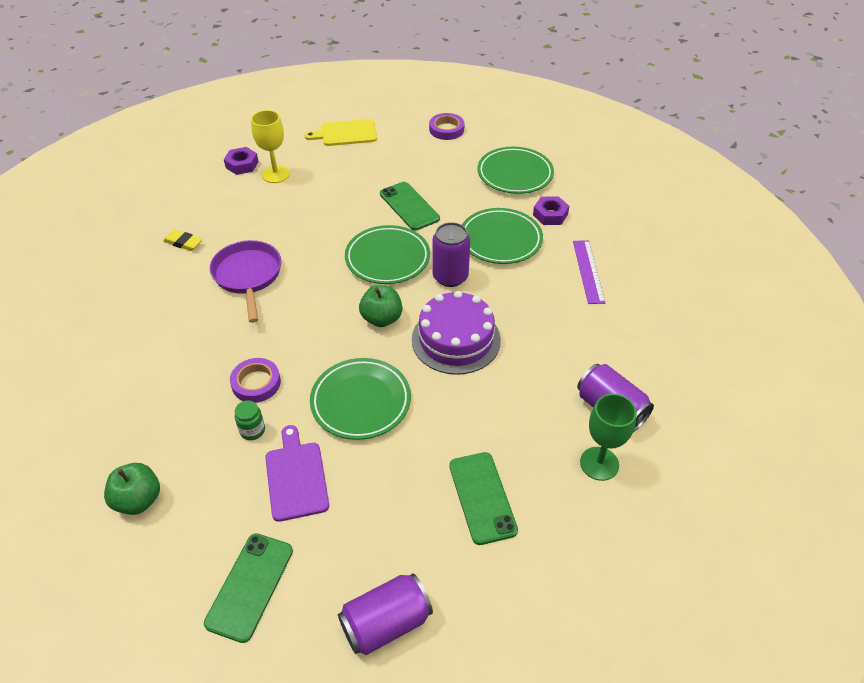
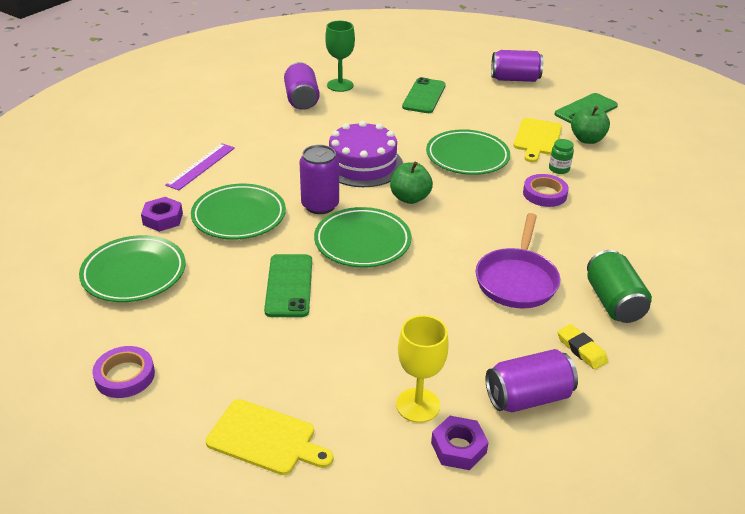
camera: 150 degrees left, 10 degrees down
(138, 500) = (654, 163): green apple -> green apple (587, 139)
(165, 288) = (613, 302): none -> green can
(211, 201) = (528, 397): none -> purple can
(296, 477) = (537, 138): purple cutting board -> yellow cutting board

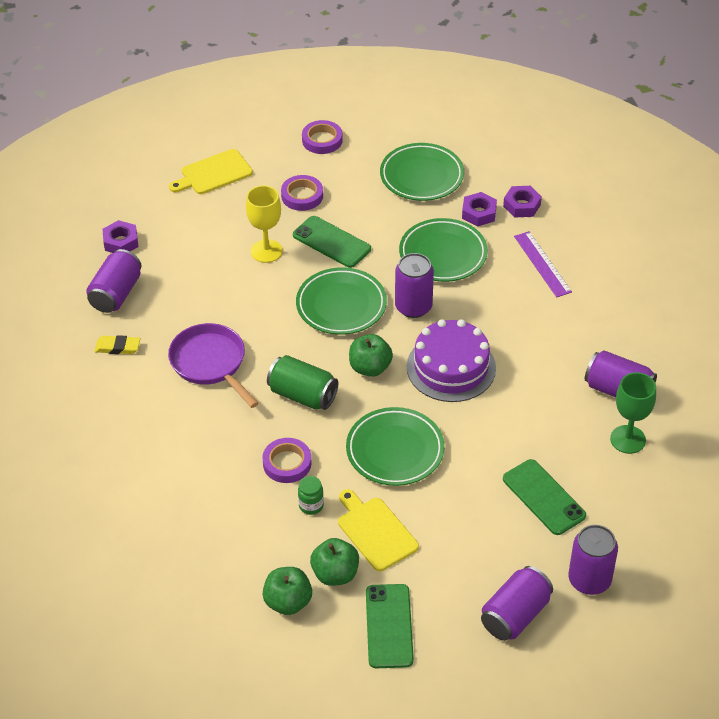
camera: 130 degrees right, 10 degrees up
(131, 201) = (522, 205): none -> purple nut
(239, 340) = (302, 196): none -> purple tape
(418, 405) = (166, 243): yellow goblet -> yellow goblet (266, 251)
(458, 67) = (589, 580): none -> purple can
(613, 302) = (133, 400): green can -> green can (303, 395)
(632, 146) = (288, 602): none -> green apple

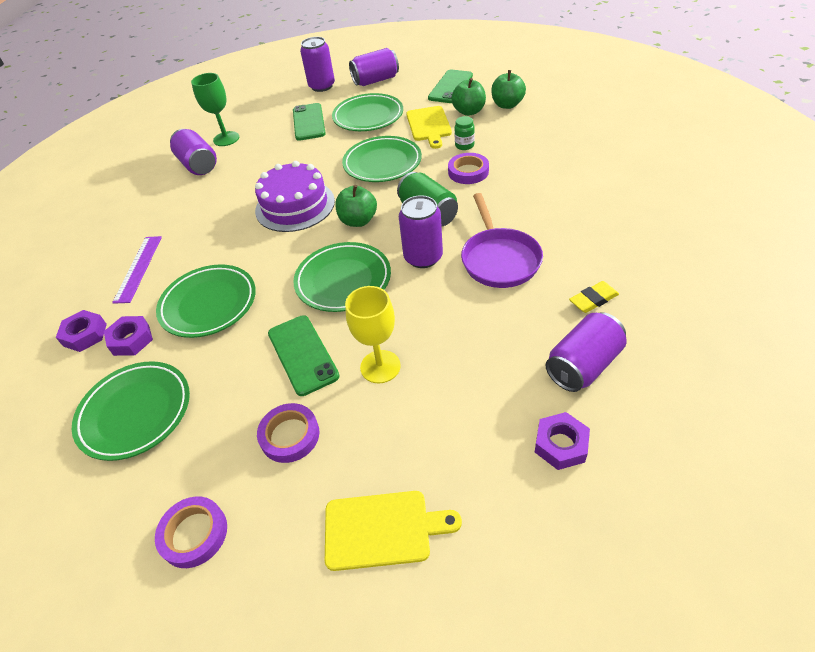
camera: 150 degrees left, 0 degrees up
(118, 347) = (593, 299): yellow eraser -> yellow eraser turned 60 degrees counterclockwise
(413, 307) = (281, 261): purple can -> purple can (423, 257)
(469, 528) = (368, 117): none -> green plate

